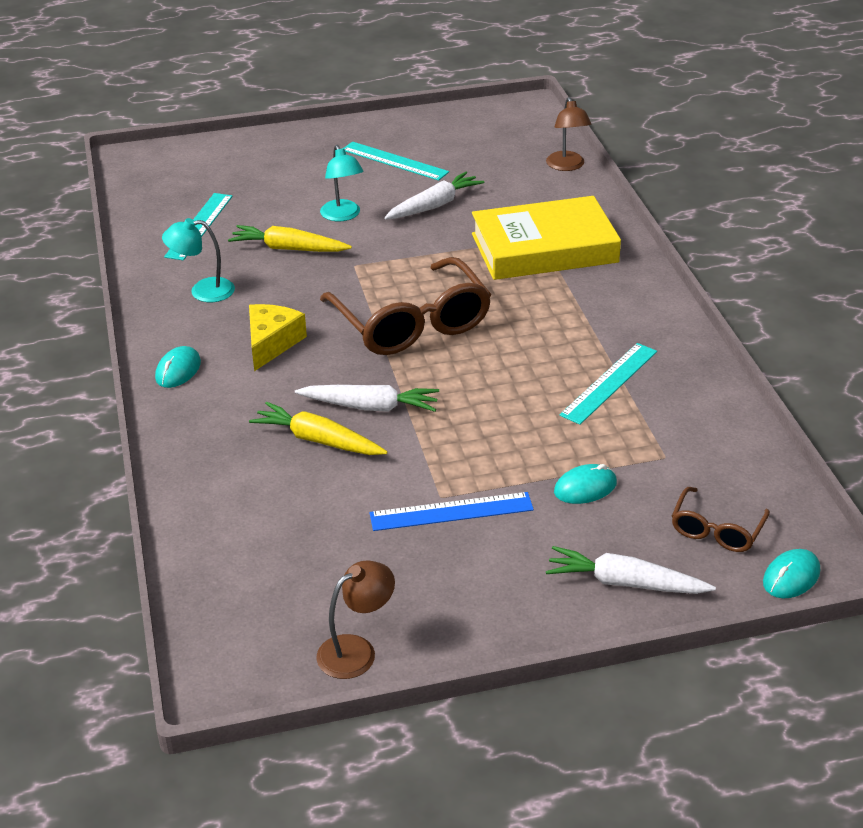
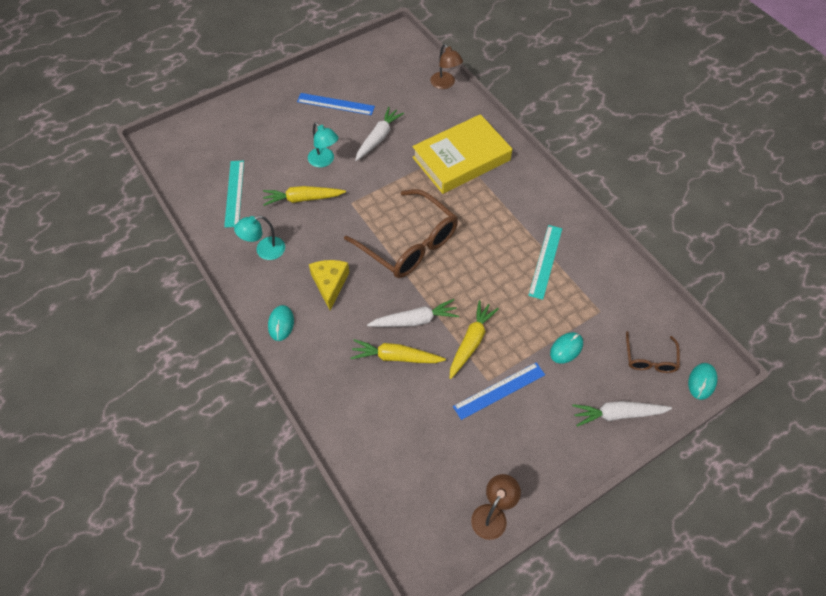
camera: 20 degrees left, 20 degrees up
(394, 161) = (335, 104): turquoise ruler -> blue ruler
(440, 448) = (471, 342): none -> yellow carrot

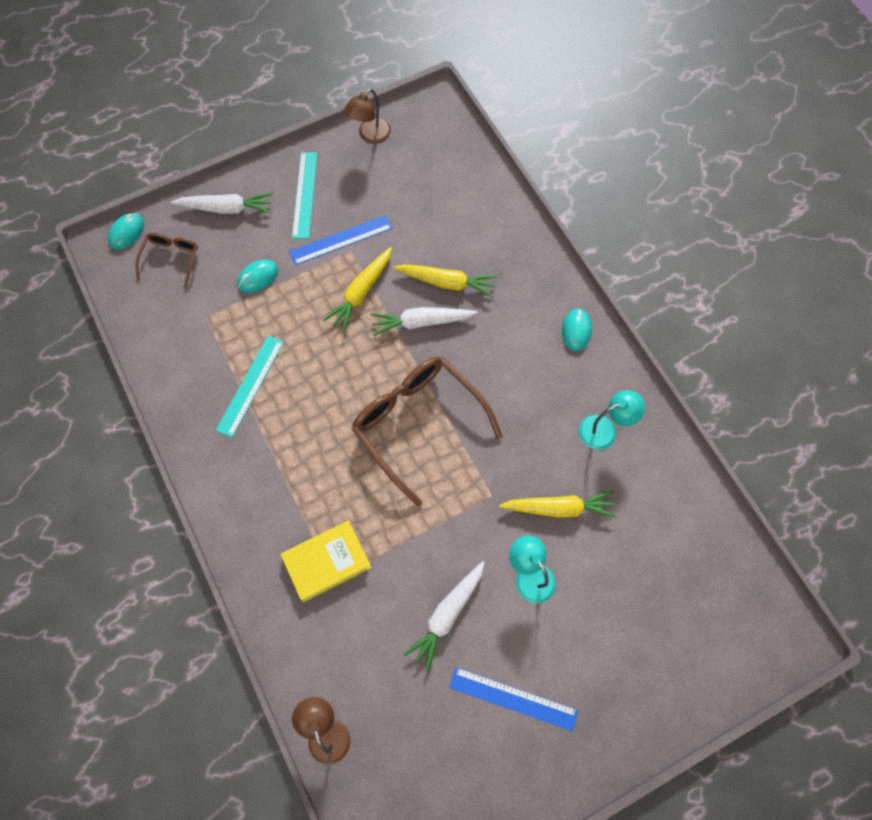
camera: 175 degrees left, 10 degrees up
(234, 193) = (656, 526): turquoise ruler -> turquoise ruler (304, 194)
(330, 284) = (520, 376): yellow cheese -> none
(461, 159) = (327, 562): yellow book -> yellow book, size x0.61

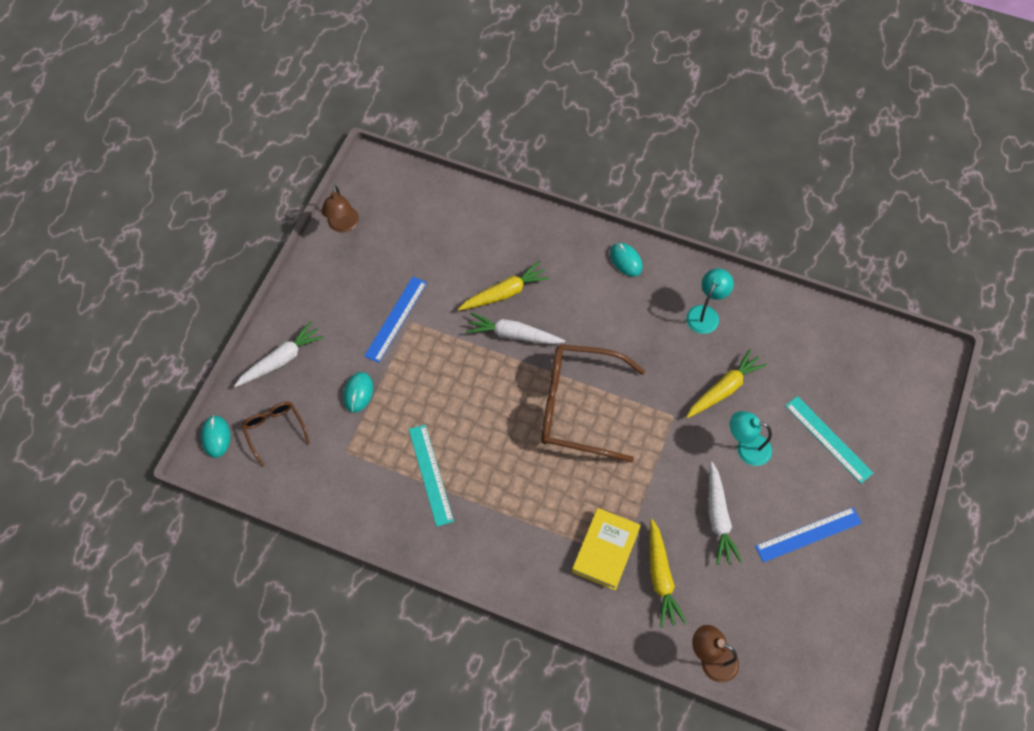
camera: 40 degrees left, 5 degrees down
(304, 194) = (334, 305): turquoise ruler -> turquoise ruler (828, 439)
(361, 293) = (449, 346): yellow carrot -> yellow carrot (661, 577)
(421, 322) = (513, 335): white carrot -> white carrot turned 60 degrees clockwise

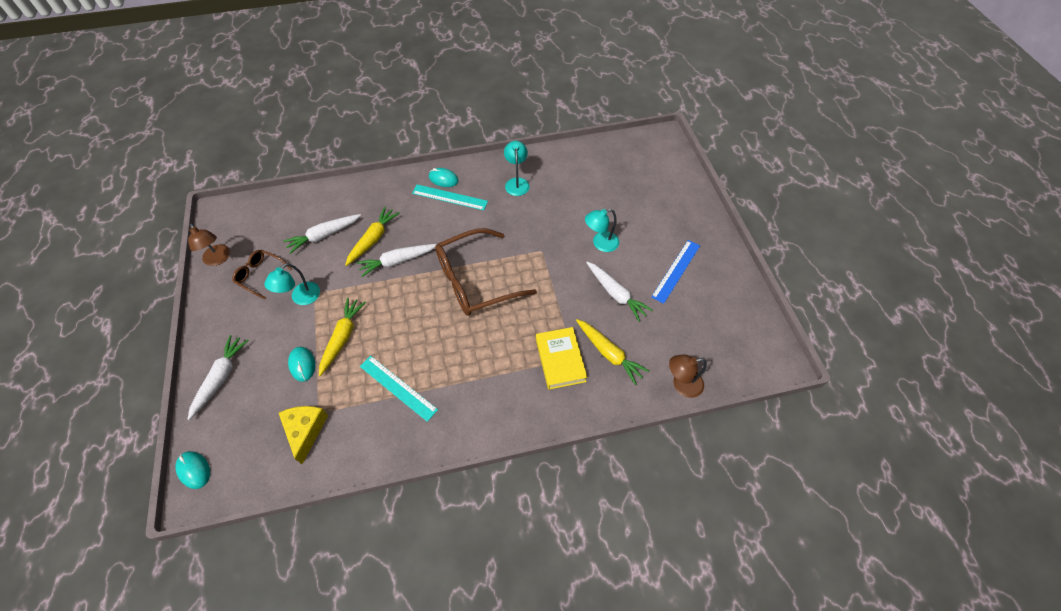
camera: 35 degrees left, 5 degrees down
(274, 430) = (246, 433): brown glasses -> brown glasses (260, 275)
(325, 462) = (305, 430): none -> yellow cheese
(396, 319) = (301, 298): blue ruler -> turquoise lamp
(457, 258) = (324, 236): none -> white carrot
(724, 389) = (560, 218): yellow carrot -> yellow carrot (342, 337)
(828, 439) = (643, 211): turquoise ruler -> turquoise ruler (449, 197)

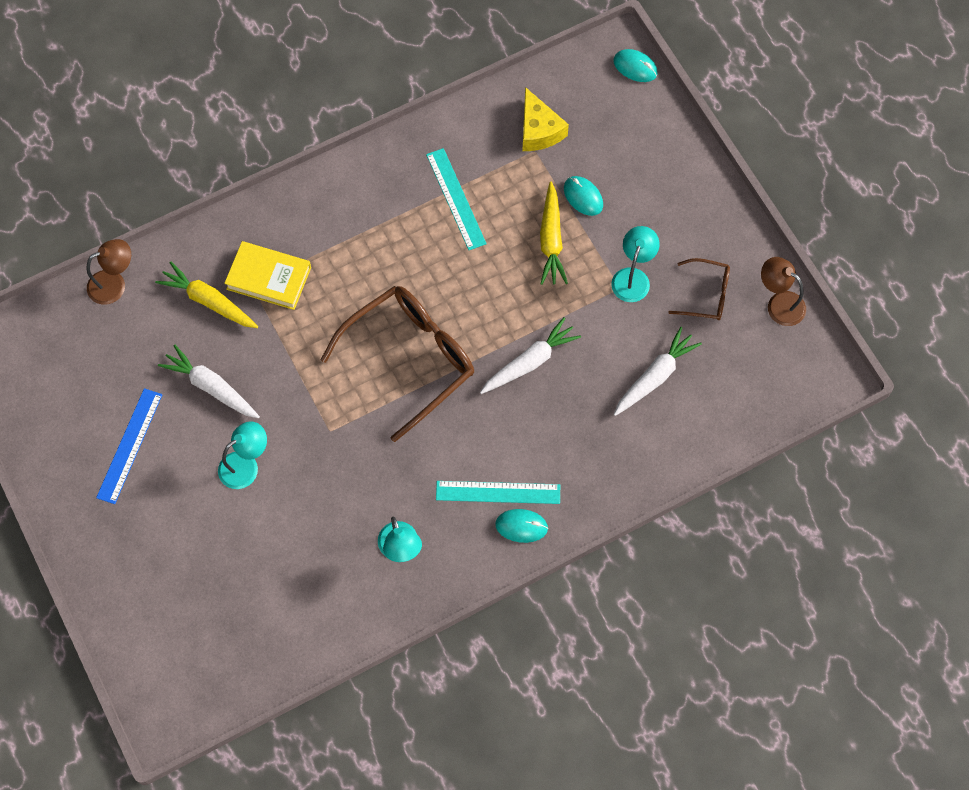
camera: 165 degrees right, 10 degrees up
(221, 377) = (670, 160): white carrot -> none
(373, 239) = (580, 388): yellow carrot -> none
(398, 387) = (455, 199): turquoise ruler -> turquoise ruler turned 45 degrees clockwise
(560, 360) = (269, 278): yellow book -> yellow book turned 45 degrees counterclockwise

